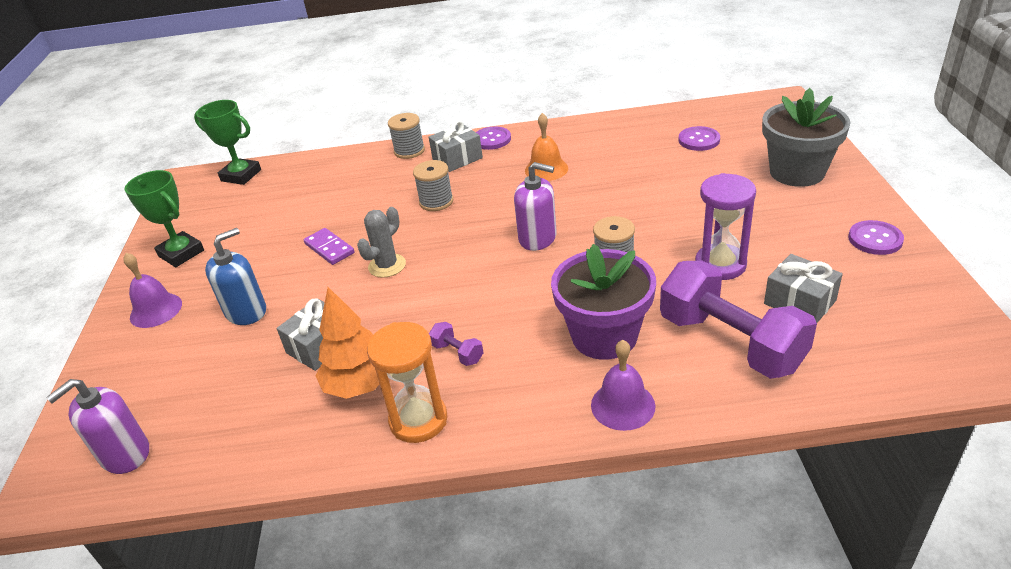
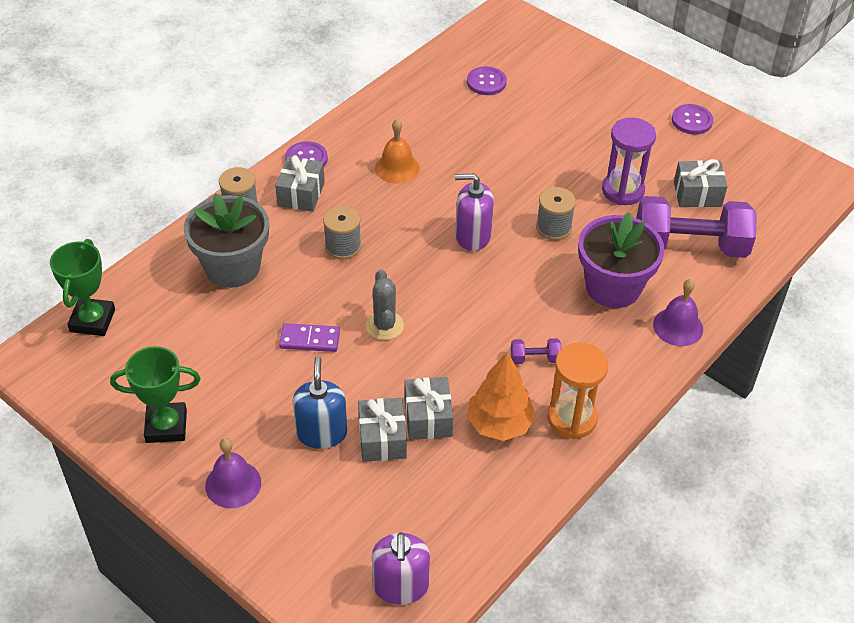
camera: 50 degrees left, 10 degrees up
(241, 175) = (92, 320): green trophy -> green trophy turned 60 degrees counterclockwise
(272, 341) = (382, 439): none -> grey gift
(538, 238) = (472, 236): purple soap dispenser -> purple soap dispenser turned 150 degrees counterclockwise
(797, 172) = (589, 83): grey flower pot -> grey flower pot (232, 267)

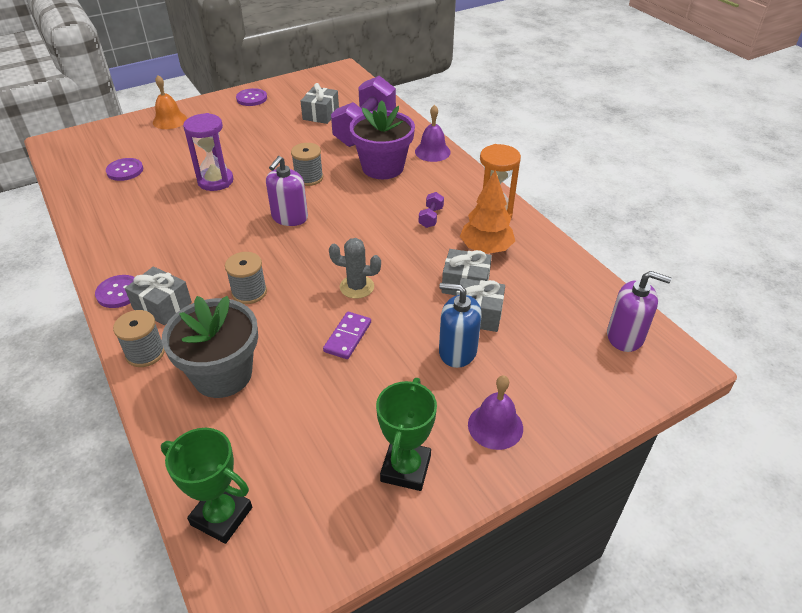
camera: 70 degrees left, 5 degrees down
(397, 168) = (180, 239): orange bell -> orange bell (169, 120)
(623, 191) = (295, 140): purple hourglass -> purple hourglass (215, 181)

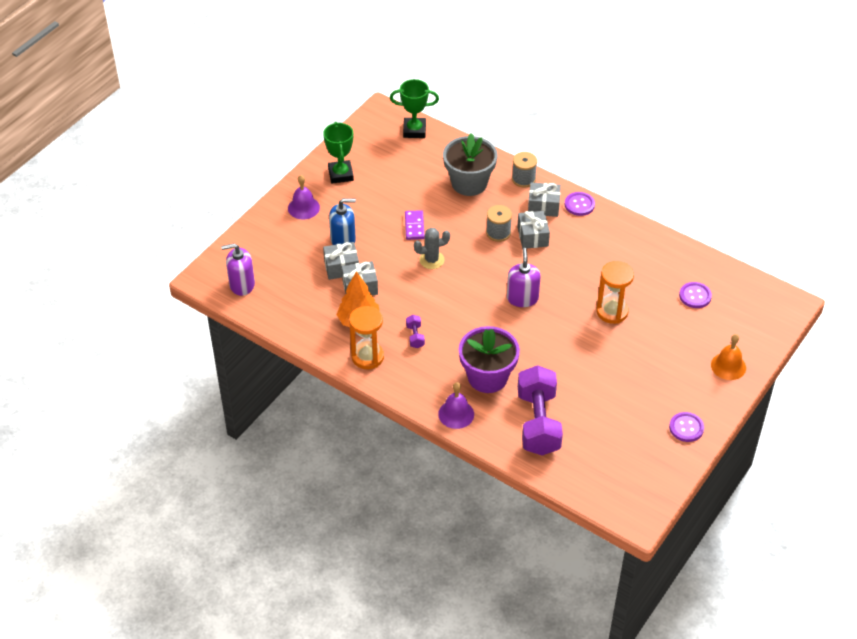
camera: 155 degrees right, 5 degrees up
(215, 181) = (612, 312): purple hourglass -> orange hourglass
(309, 178) = (540, 342): grey spool -> none
(321, 114) = (597, 429): grey gift -> grey gift (532, 236)

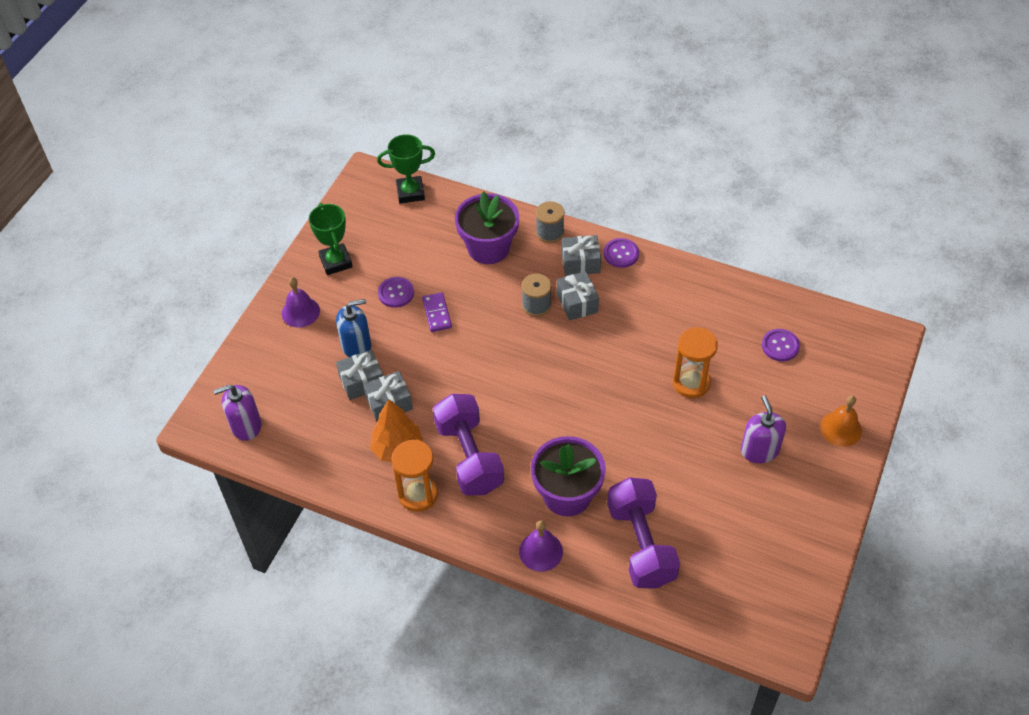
camera: 10 degrees left, 5 degrees up
(415, 336) = (469, 457): purple dumbbell -> purple dumbbell, size x2.47
(431, 260) = (466, 353): grey cactus -> none
(469, 183) = (488, 248): grey flower pot -> purple flower pot
(522, 298) = (584, 384): purple soap dispenser -> purple soap dispenser (759, 450)
(686, 428) = (814, 518): purple button -> purple button (396, 293)

